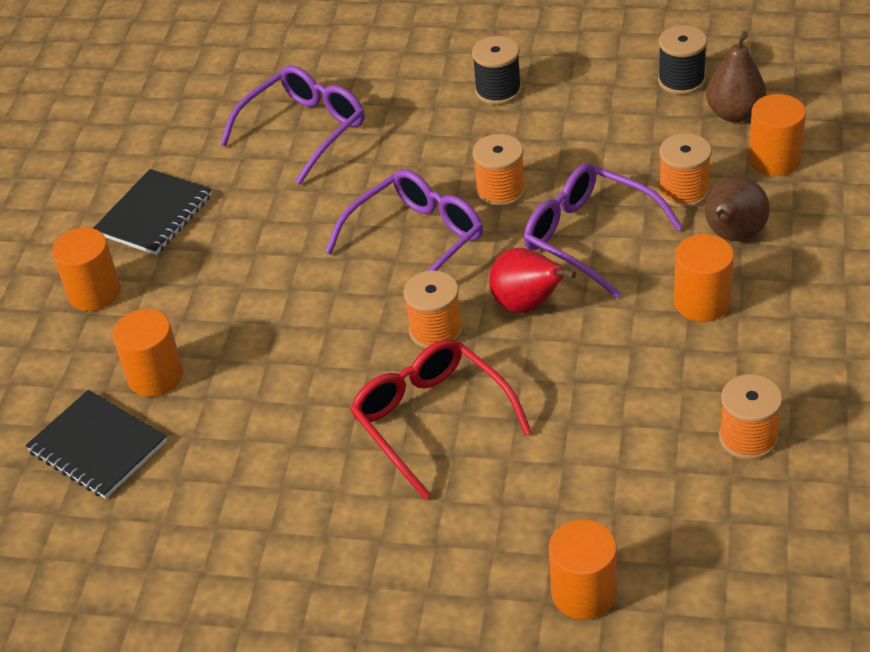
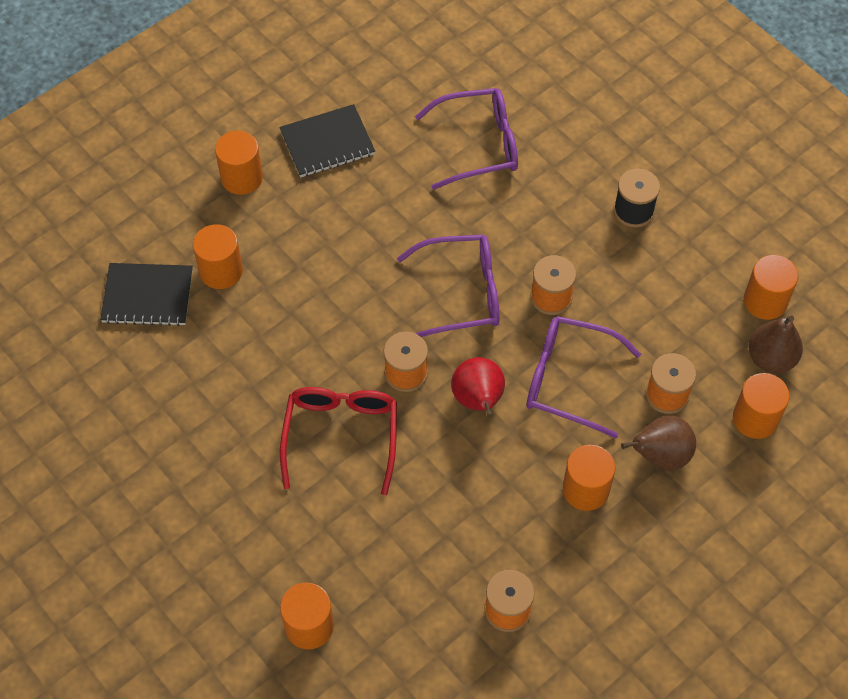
camera: 35 degrees right, 15 degrees up
(97, 447) = (148, 296): black notebook -> black notebook turned 75 degrees counterclockwise
(589, 237) = (569, 380): purple glasses -> purple glasses turned 60 degrees counterclockwise
(681, 81) = (765, 301): black spool -> orange cylinder

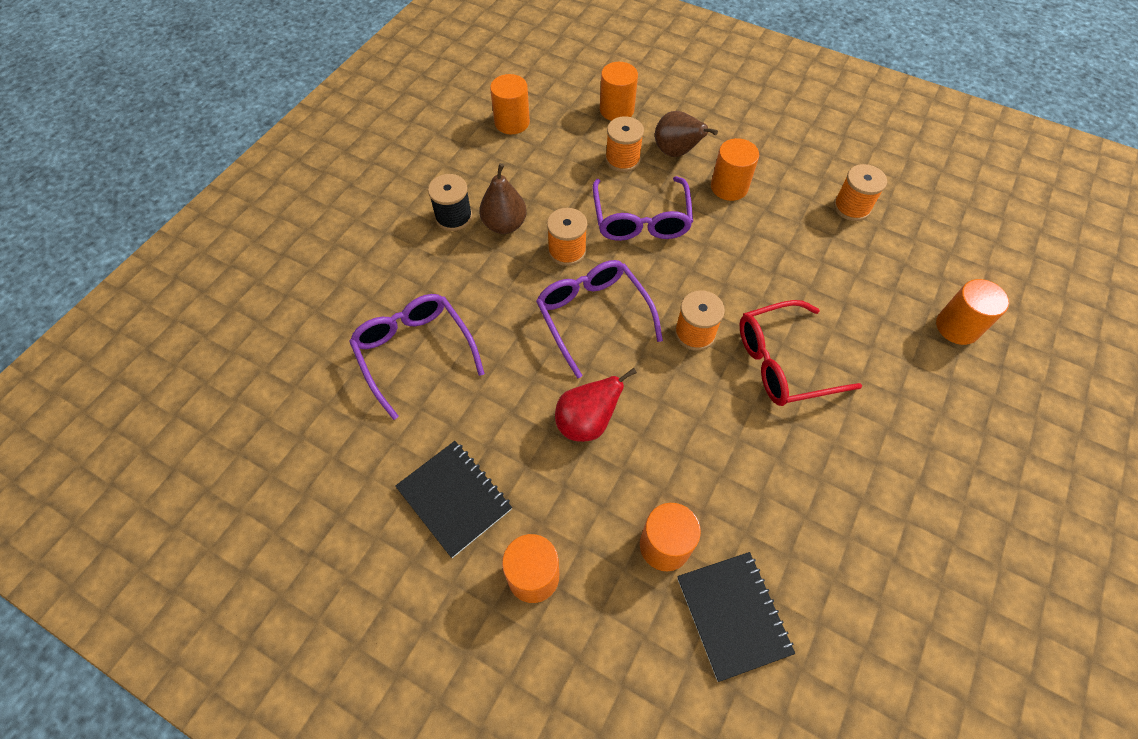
camera: 110 degrees left, 0 degrees up
(478, 400) = (692, 273): red pear -> red pear (587, 422)
(770, 359) = (562, 111): brown pear -> brown pear (504, 225)

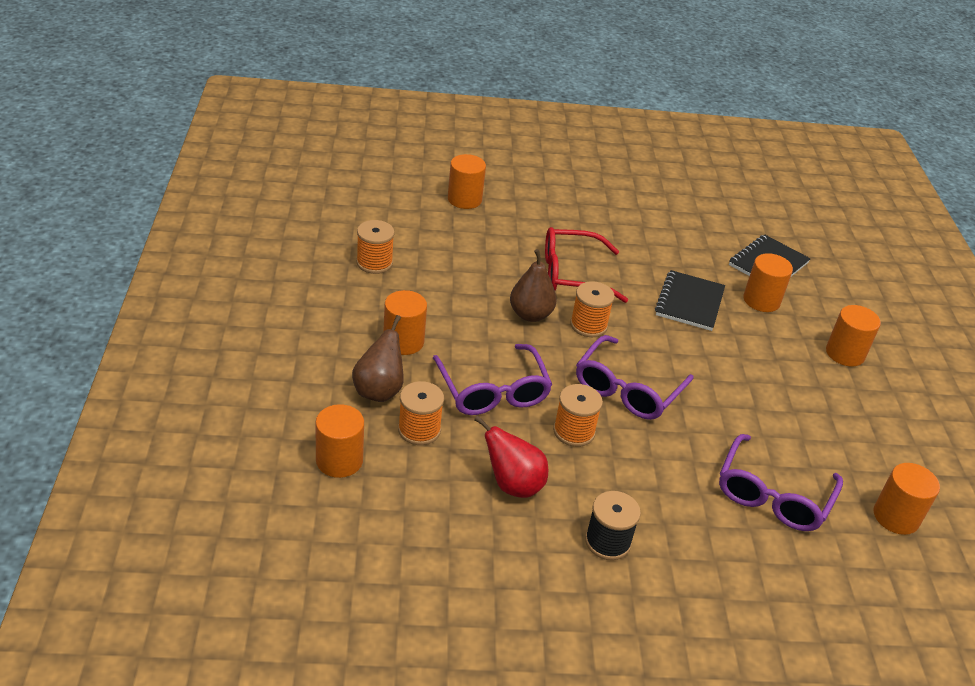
camera: 125 degrees left, 20 degrees down
(454, 499) = (847, 413): black notebook -> black notebook (689, 302)
(504, 225) = (582, 493): brown pear -> brown pear (530, 315)
(512, 122) = (425, 554): orange cylinder -> orange cylinder (896, 517)
(587, 422) = (720, 362): red pear -> red pear (512, 485)
(641, 219) = (493, 391): purple glasses -> purple glasses turned 105 degrees clockwise
(783, 362) = (572, 274): red glasses -> red glasses turned 135 degrees clockwise

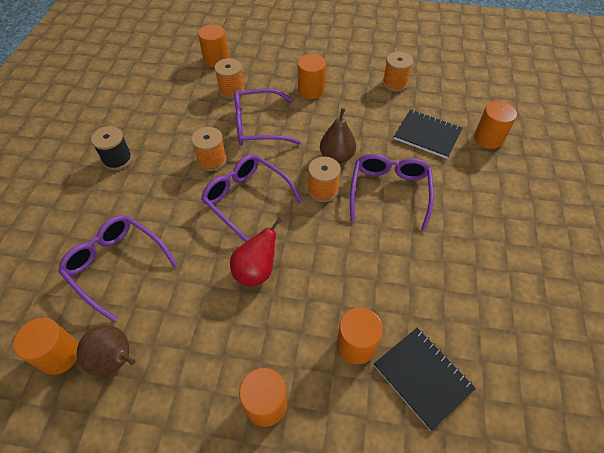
camera: 105 degrees right, 15 degrees up
(379, 390) = (267, 77): brown pear -> brown pear (115, 360)
(512, 485) = (176, 124): red pear -> red pear (256, 271)
(572, 274) = (389, 192): red glasses -> purple glasses
(689, 302) = (352, 274): black notebook -> black notebook (427, 135)

